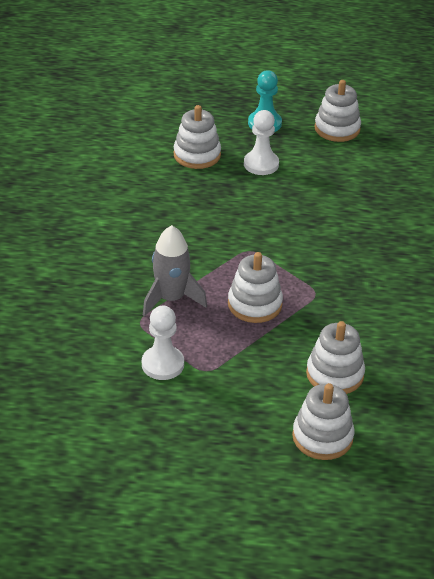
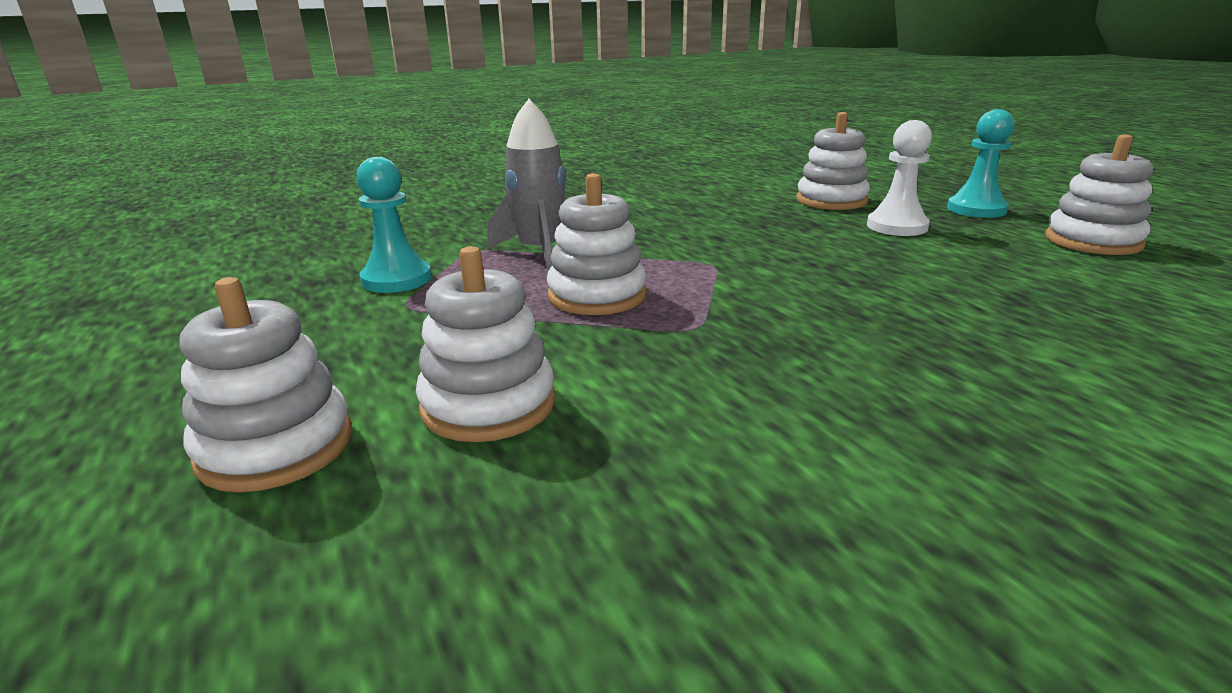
camera: 60 degrees right, 15 degrees down
(163, 364) = (397, 279): white pawn -> turquoise pawn

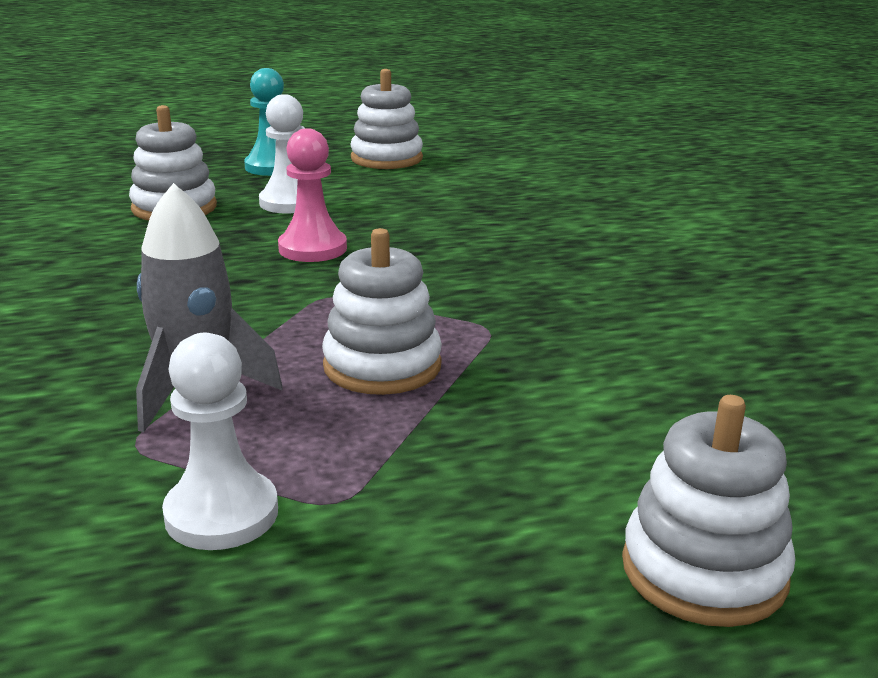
camera: 80 degrees left, 0 degrees up
(397, 279) = (221, 514): turquoise pawn -> white pawn
(488, 405) = (626, 441): white stacking toy -> none
(803, 247) = (312, 248): none -> pink pawn

